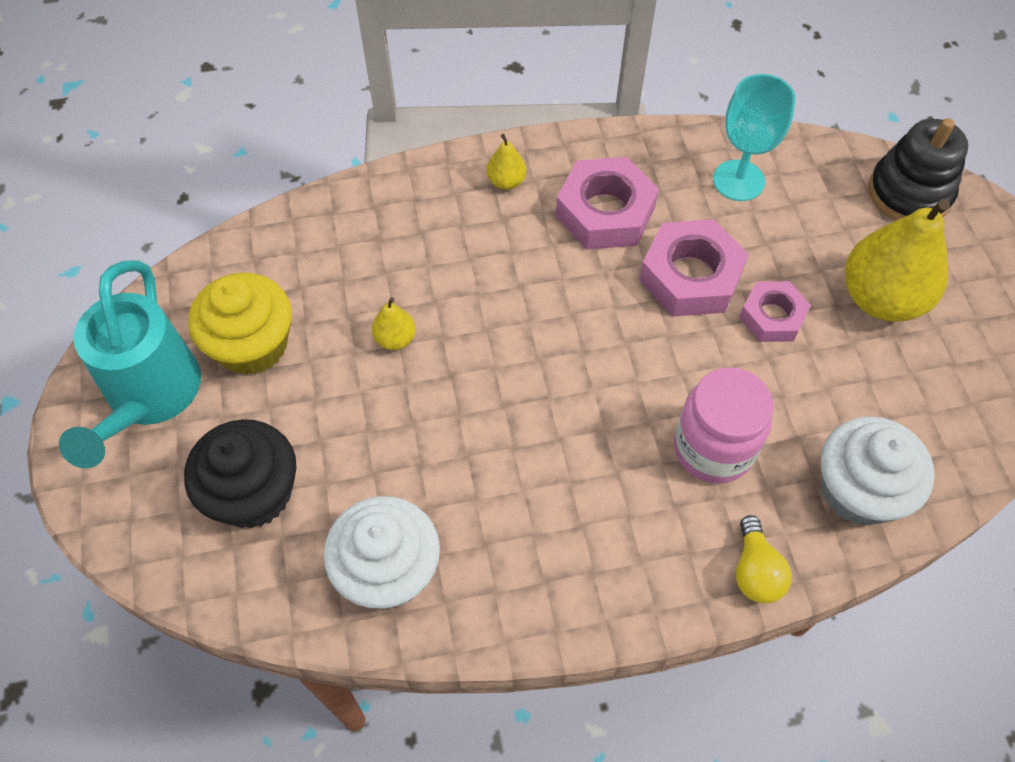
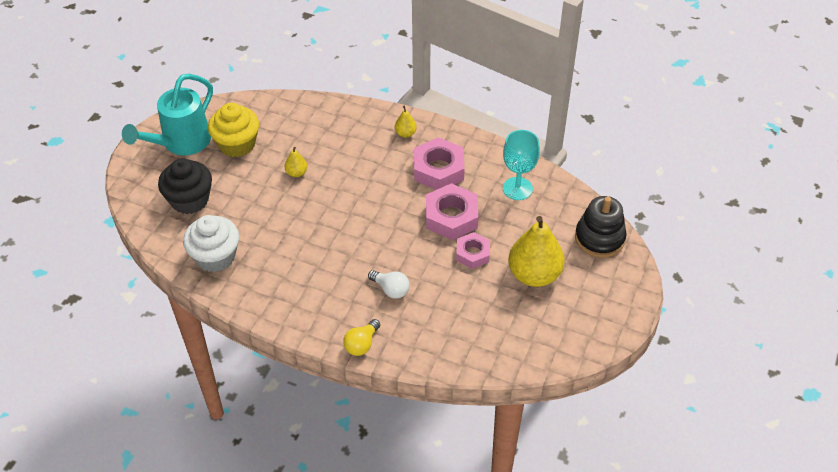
camera: 35 degrees right, 10 degrees down
(713, 448) = (391, 289): pink jar -> white light bulb
(858, 490) = (439, 342): white cupcake -> none

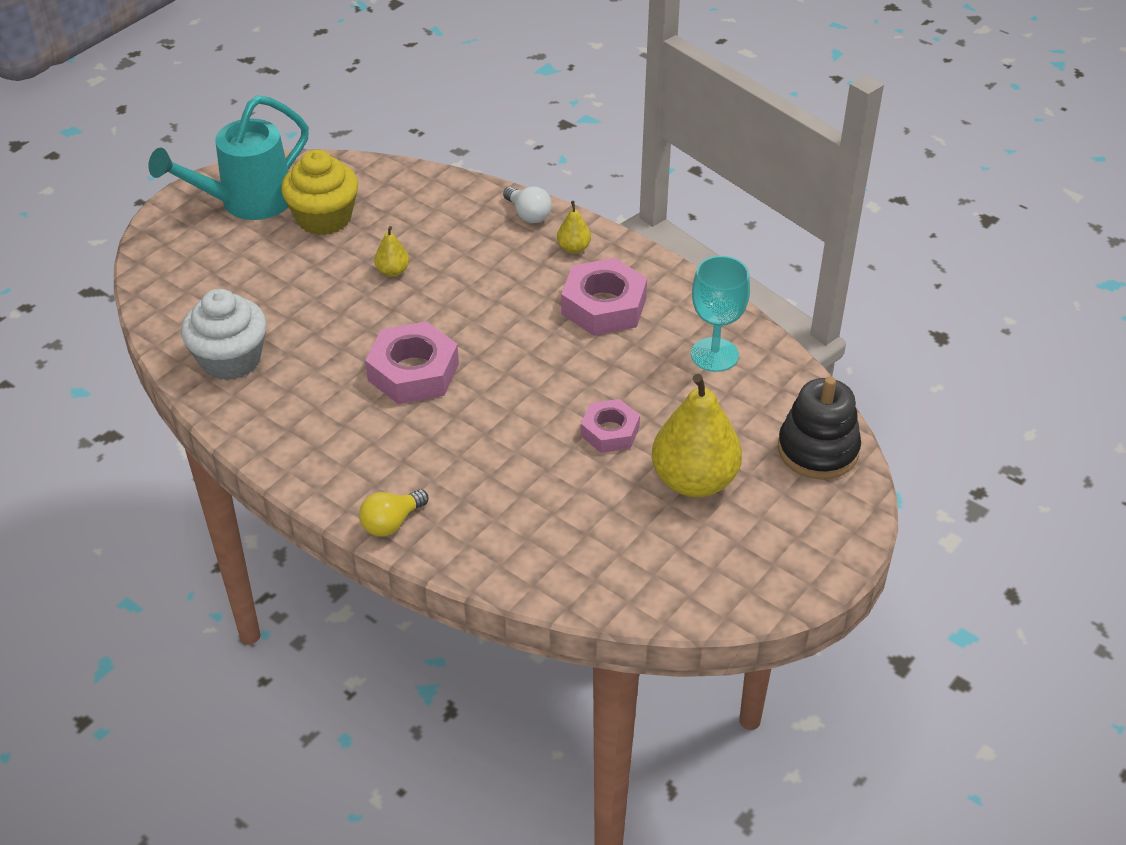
camera: 15 degrees right, 5 degrees down
(189, 200) = (227, 278): black cupcake -> none
(391, 289) = (466, 456): white light bulb -> white light bulb (528, 214)
(451, 217) = (597, 374): pink nut -> pink nut (413, 372)

